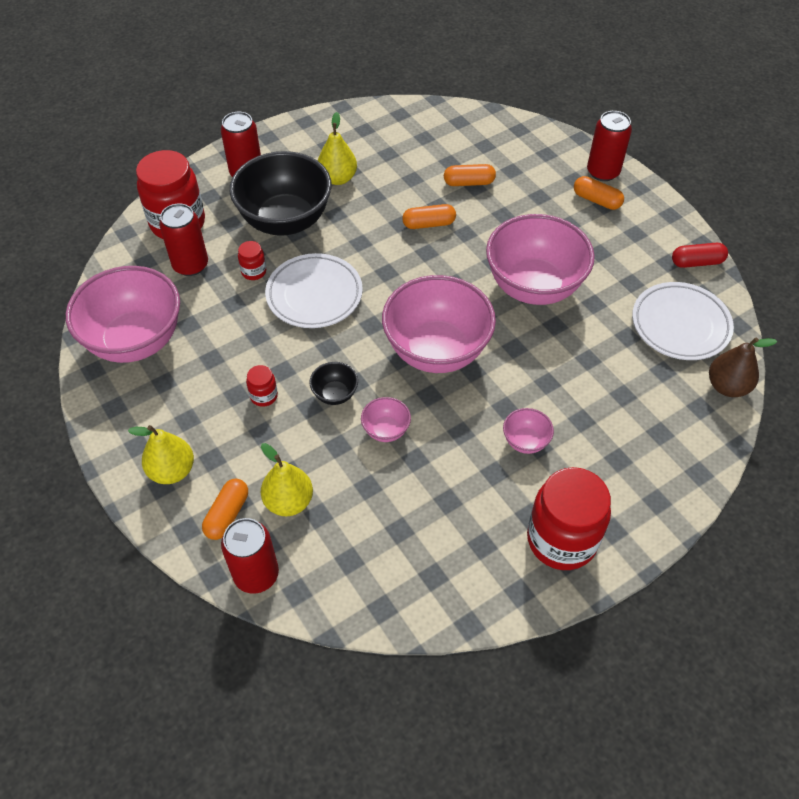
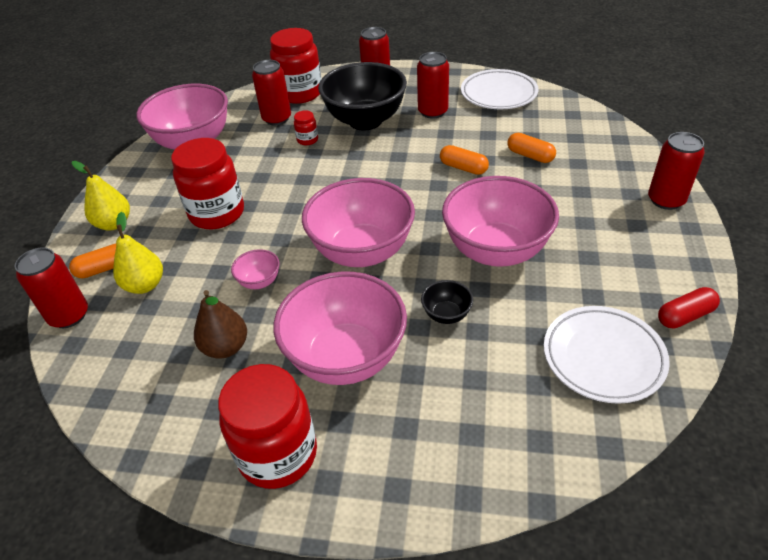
camera: 45 degrees right, 10 degrees down
(264, 396) = (217, 213): red jar -> red jar, size x2.30
(314, 295) = (326, 172): white plate -> white plate (498, 94)
(335, 394) = (259, 238): black bowl -> black bowl (446, 315)
(338, 178) = (433, 112): yellow pear -> red can
(525, 441) = (346, 357): pink bowl -> pink bowl, size x2.35
(596, 200) = (633, 218): orange capsule -> none
(697, 262) = (685, 316): red capsule -> red capsule turned 60 degrees counterclockwise
(727, 386) = (592, 441): brown pear -> brown pear (225, 347)

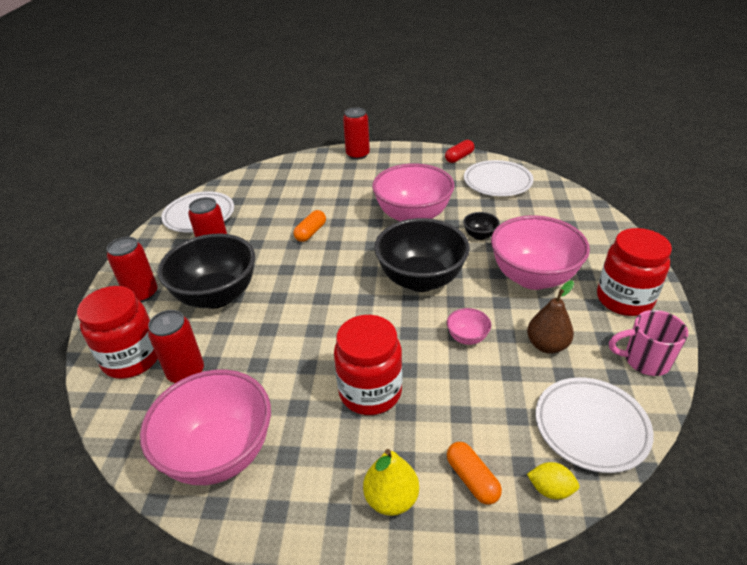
camera: 95 degrees left, 5 degrees down
(69, 316) = (550, 489): red can -> yellow lemon
(110, 360) = (591, 427): none -> white plate
(145, 285) = (490, 428): yellow pear -> none
(168, 439) = (644, 361): none -> pink mug
(307, 140) = (242, 337): red jar -> none
(362, 252) = (421, 280): pink bowl -> black bowl
(530, 156) = (299, 201): orange capsule -> none
(685, 316) = (459, 157): red capsule -> red capsule turned 75 degrees clockwise

